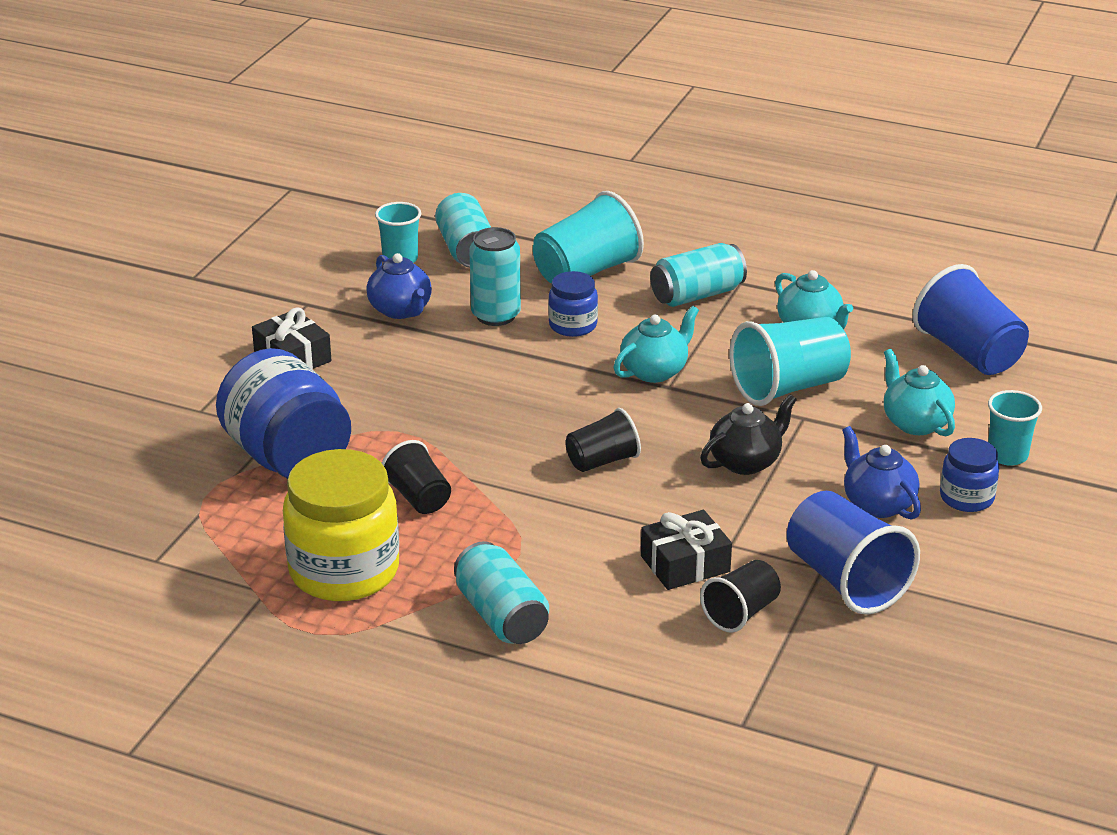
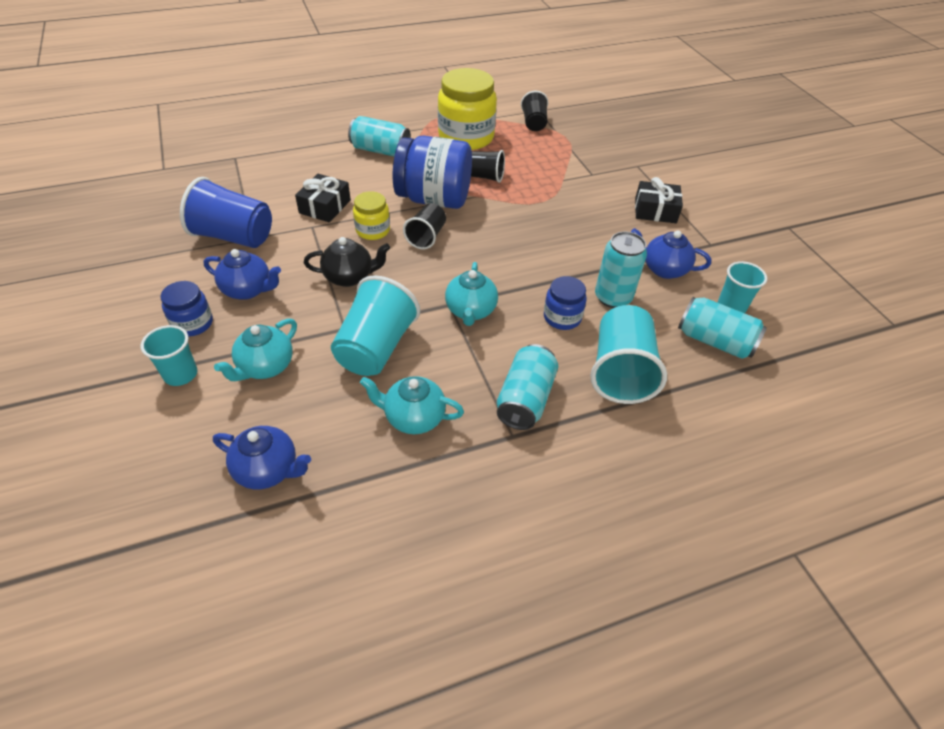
camera: 135 degrees right, 15 degrees up
(288, 457) = (565, 165): blue jar -> blue jar (434, 199)
(658, 500) = (373, 230): none -> yellow jar
(741, 613) = (275, 198): black cup -> black cup (534, 123)
(746, 462) = (349, 277): black teapot -> black teapot turned 105 degrees counterclockwise
(915, 423) = (265, 367): turquoise teapot -> turquoise teapot turned 105 degrees clockwise
(968, 353) = (268, 470): blue cup -> blue teapot

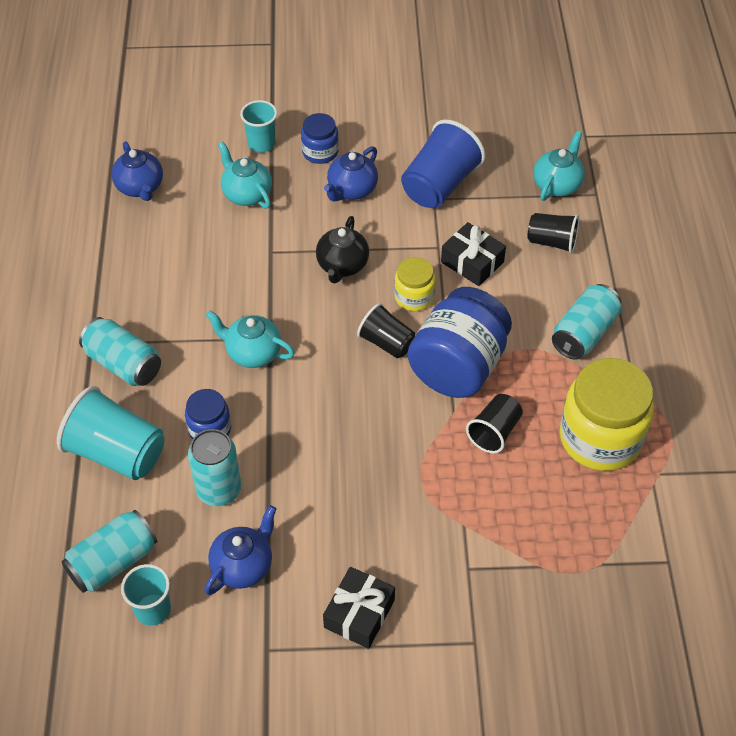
camera: 110 degrees right, 5 degrees up
(268, 470) = (140, 187): blue teapot -> blue teapot turned 60 degrees counterclockwise
(376, 348) = (235, 270): turquoise cup -> none
(413, 417) = (144, 281): turquoise teapot -> turquoise teapot (557, 185)
(534, 123) = (627, 540): black cup -> black cup (552, 242)

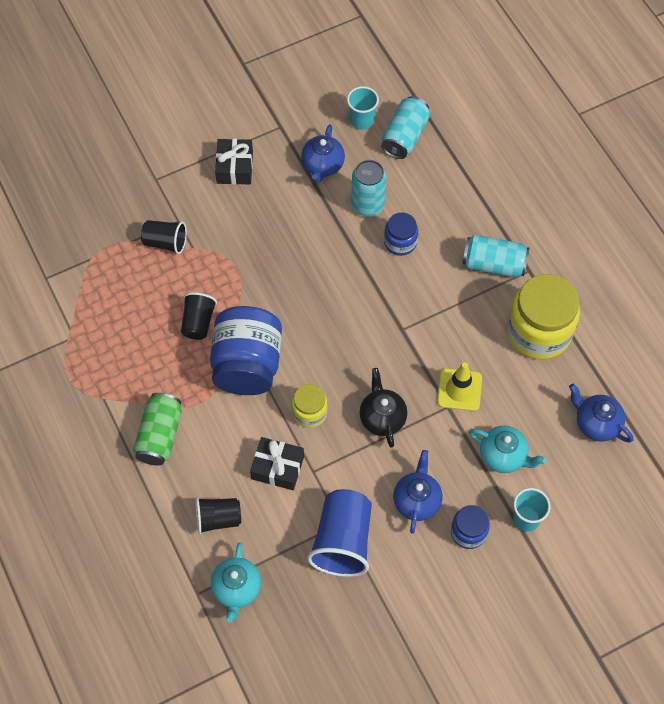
camera: 155 degrees right, 10 degrees up
(117, 453) = (451, 201): turquoise cup -> none
(249, 261) = (459, 390): none -> yellow traffic cone
(252, 353) = (406, 312): turquoise teapot -> none
(386, 343) = (311, 362): black cup -> black cup (165, 242)
(584, 333) = (160, 436): turquoise can -> green can
(600, 438) = (119, 349): yellow jar -> yellow jar (539, 332)

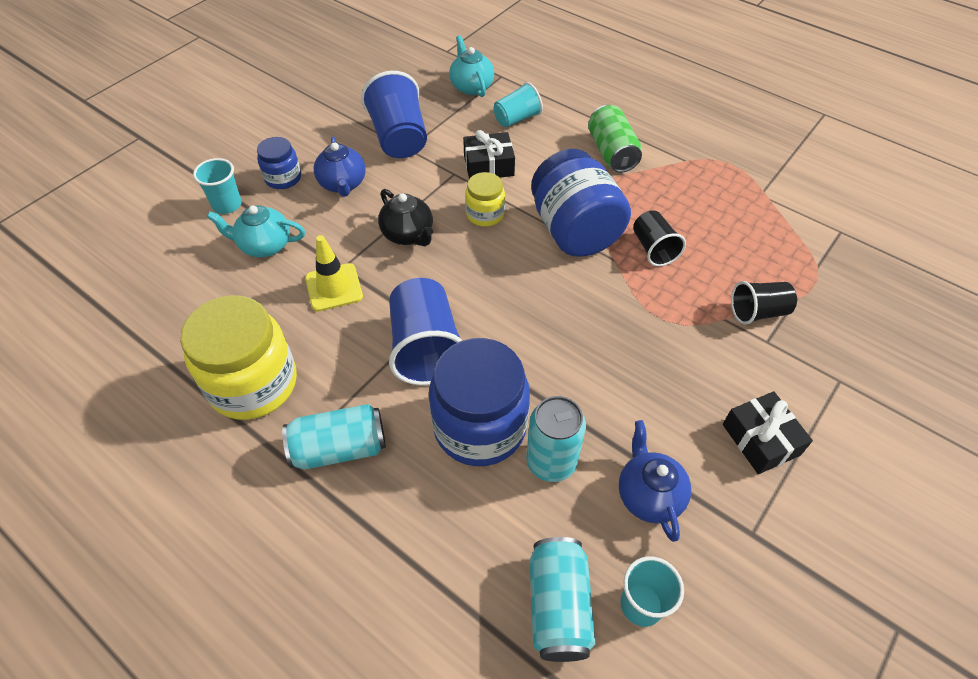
camera: 155 degrees right, 10 degrees down
(218, 519) = (517, 119): black cup -> turquoise cup
(400, 242) = (480, 427): blue jar -> blue jar, size x1.93
(411, 310) = (426, 348): none -> blue cup
(596, 423) = (162, 310): blue teapot -> none

